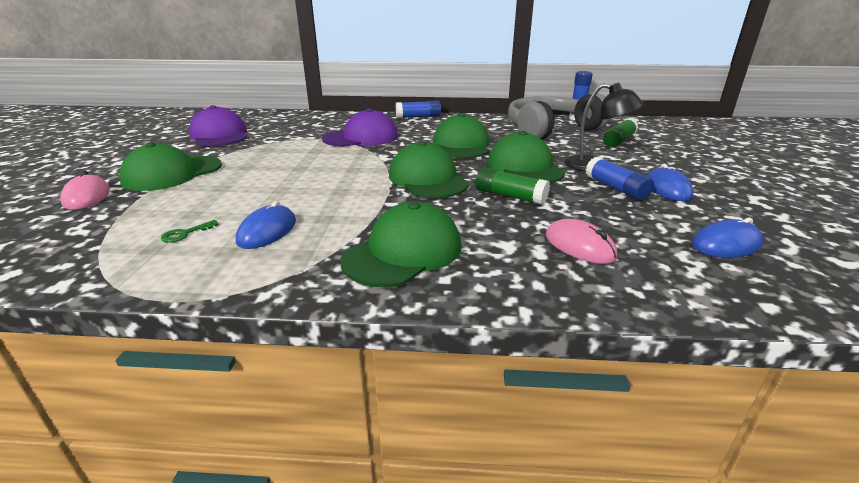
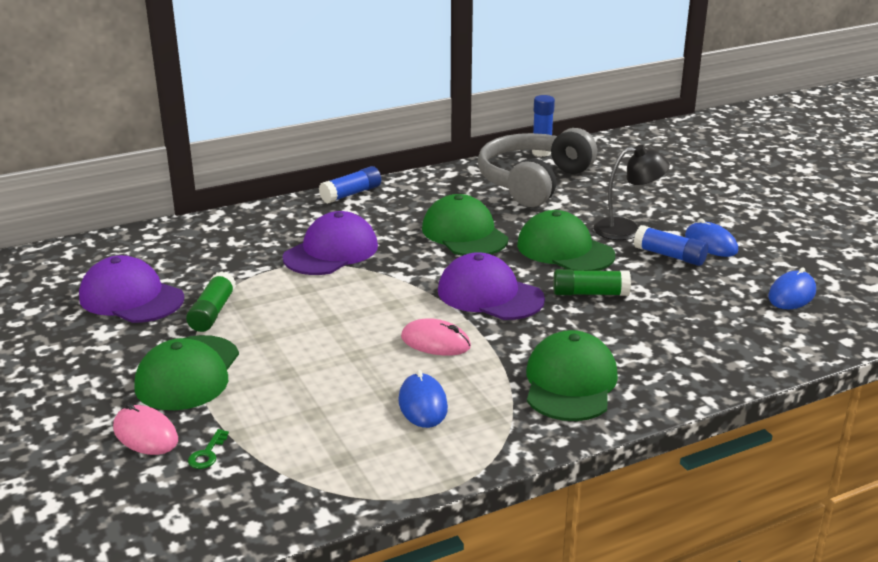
camera: 30 degrees left, 0 degrees up
(185, 233) = (347, 434): green key -> green key (207, 453)
(427, 179) = (489, 295): green cap -> purple cap
(579, 246) = (695, 330): pink mouse -> pink mouse (435, 342)
(619, 141) = (618, 183): green glue stick -> green glue stick (212, 312)

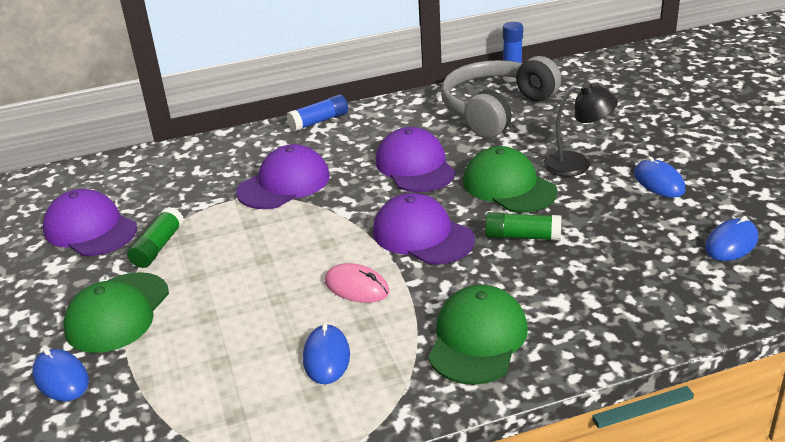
camera: 10 degrees right, 5 degrees up
(145, 434) = (61, 378): pink mouse -> blue mouse
(207, 453) = (110, 402): green key -> none
(464, 234) = (415, 166): green cap -> purple cap
(669, 256) = (613, 195): blue glue stick -> none

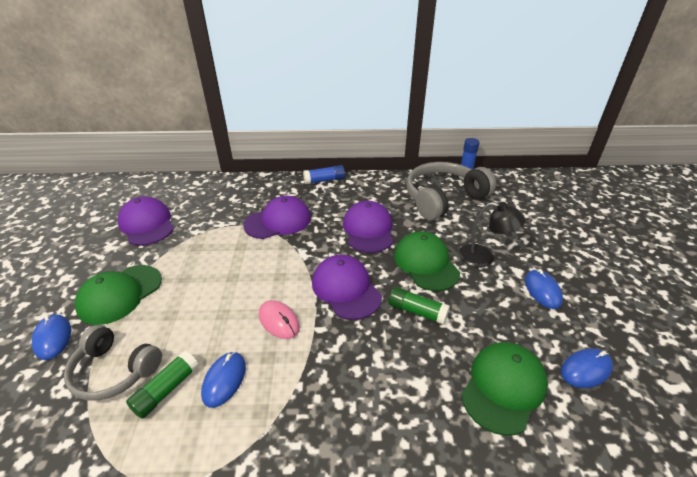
camera: 15 degrees right, 5 degrees up
(158, 247) = (176, 249): green glue stick -> green glue stick (167, 389)
(177, 386) = (114, 371): none -> grey headphones
(477, 339) = (340, 401): green cap -> green cap (503, 387)

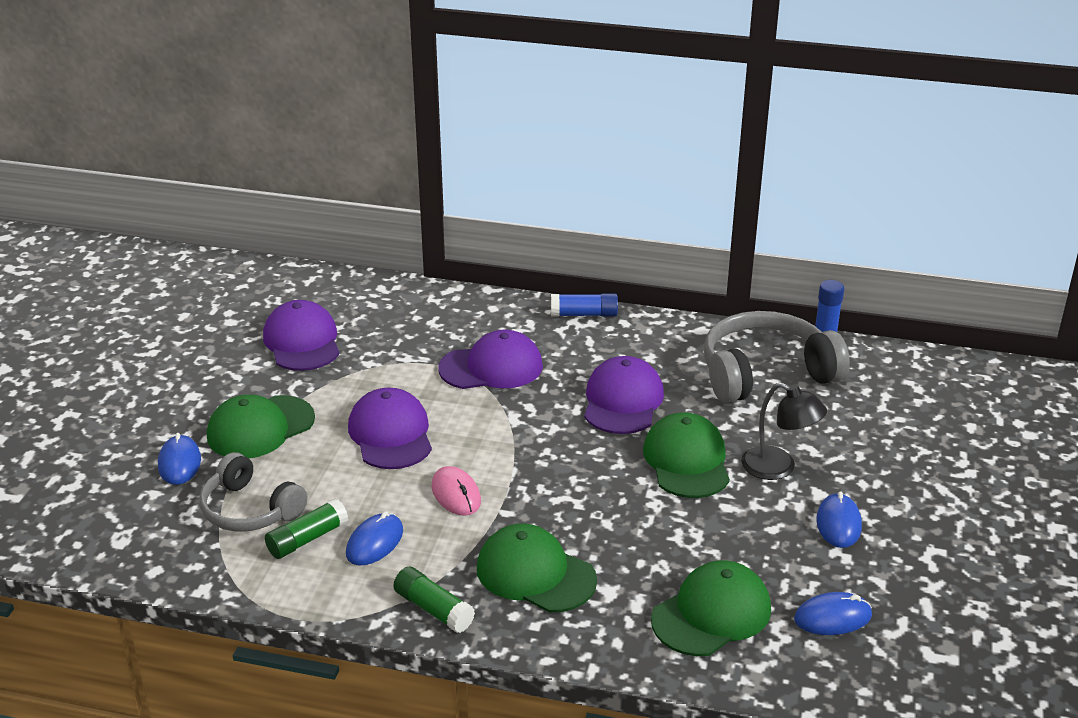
camera: 15 degrees right, 5 degrees down
(346, 289) = (558, 473): purple cap -> purple cap (390, 434)
(359, 381) = (535, 574): none -> green cap
(417, 311) = (644, 516): green glue stick -> green glue stick (433, 609)

